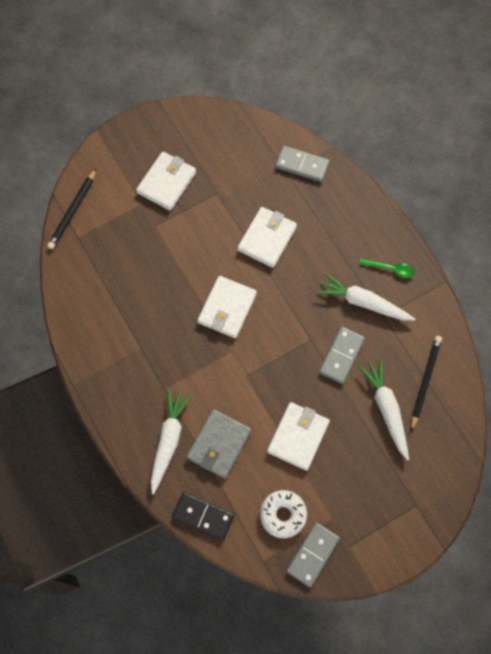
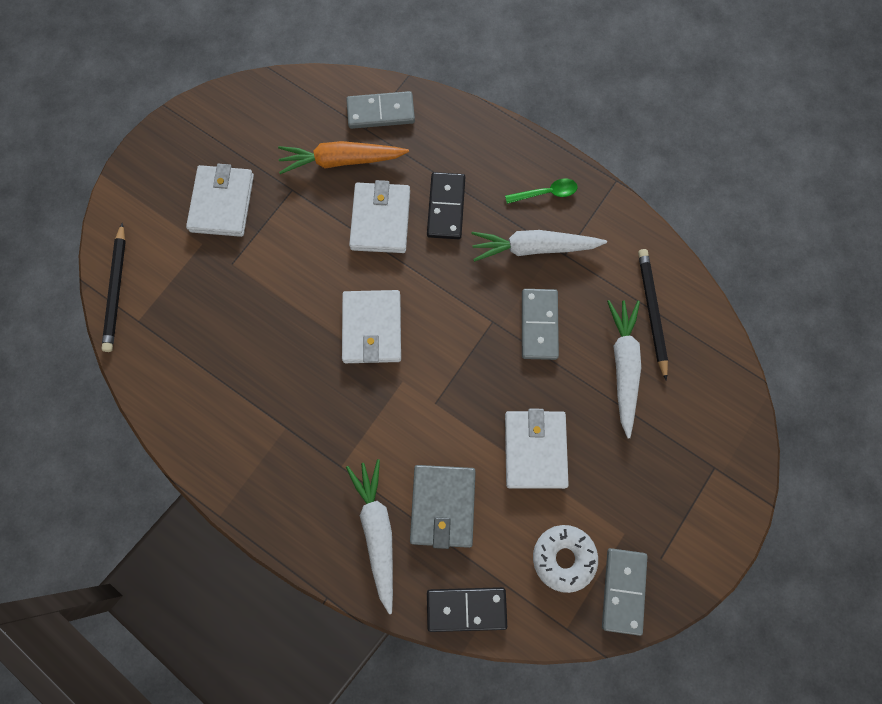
camera: 25 degrees left, 5 degrees up
(259, 187) = (341, 161): none -> orange carrot
(316, 249) = (446, 207): none -> black domino
(386, 409) = (623, 366): white carrot -> white carrot turned 45 degrees clockwise

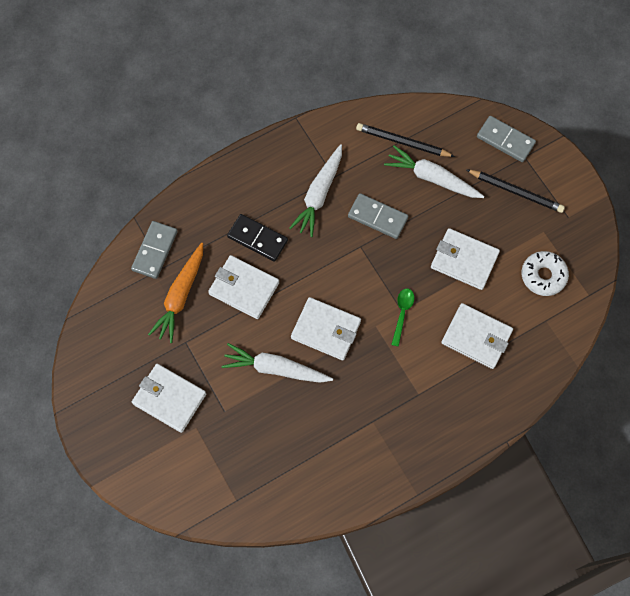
camera: 65 degrees left, 5 degrees down
(116, 290) = (202, 508): black pencil -> black pencil (516, 192)
(377, 531) = (475, 388): white carrot -> white carrot (275, 368)
(443, 506) = (476, 337): grey wallet -> white wallet
(466, 608) = (551, 352): black domino -> none
(546, 193) = (281, 167): green spoon -> green spoon (402, 313)
(623, 590) = (579, 249): grey domino -> grey domino (505, 140)

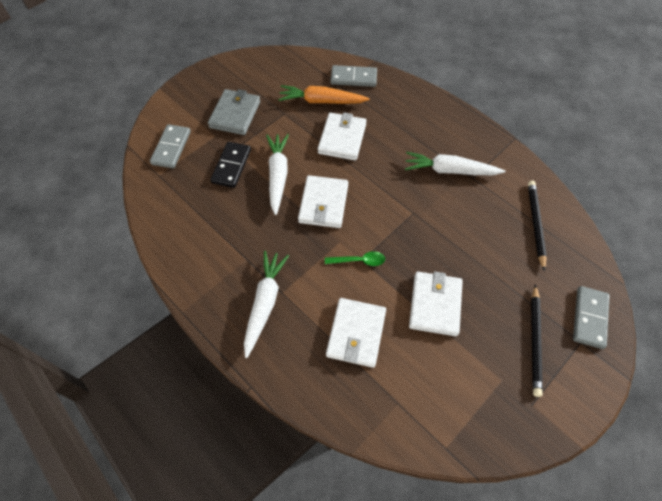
camera: 75 degrees right, 10 degrees down
(169, 399) = (235, 114): white wallet -> grey wallet
(257, 238) = (390, 137): black domino -> black domino (231, 166)
(377, 217) = (448, 220): grey domino -> grey domino (171, 148)
(432, 178) = (510, 257): white carrot -> white carrot (265, 303)
(543, 276) = (449, 390): white donut -> none

